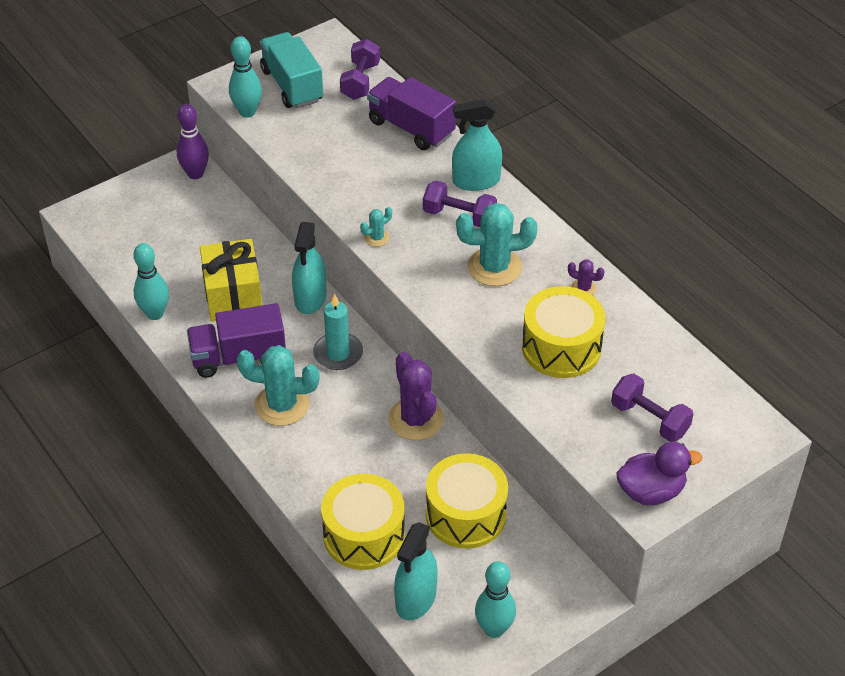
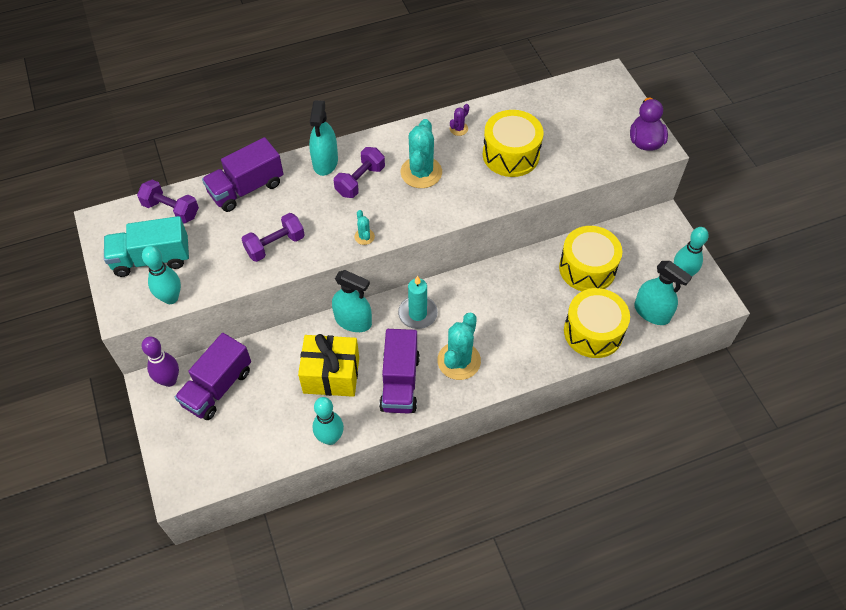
camera: 75 degrees left, 10 degrees up
(195, 211) = (217, 387): none -> purple truck
(415, 419) = (496, 278): purple cactus -> none
(649, 419) = (585, 126): purple dumbbell -> purple dumbbell (275, 245)

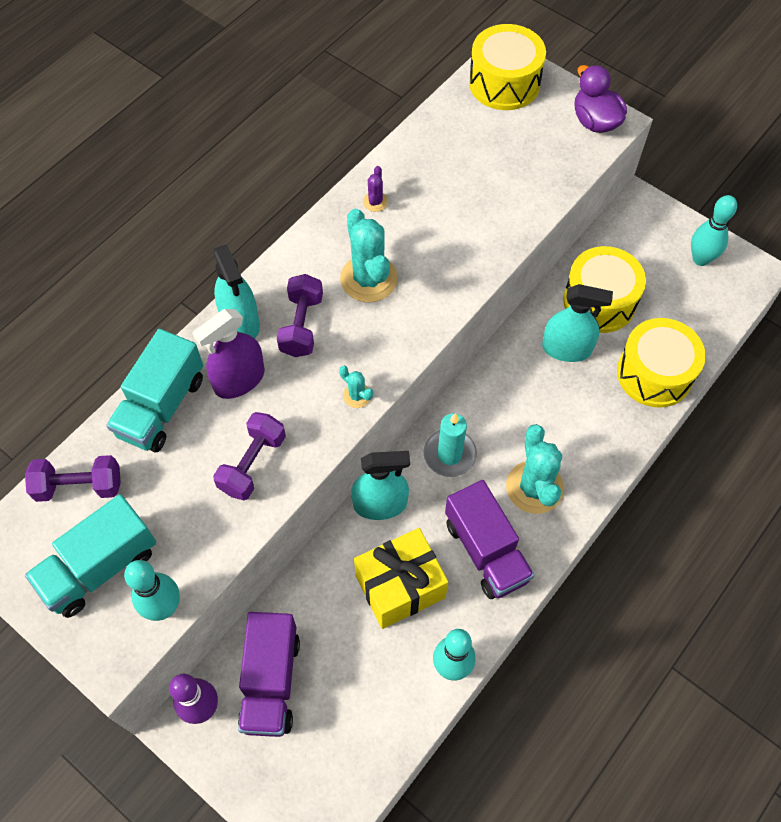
camera: 30 degrees left, 5 degrees up
(246, 188) = (162, 406): purple truck -> turquoise truck
(301, 194) = (239, 380): none -> purple spray bottle
(511, 154) = (458, 206): yellow drum -> yellow drum (504, 83)
(652, 312) = (699, 319): turquoise spray bottle -> turquoise spray bottle (566, 349)

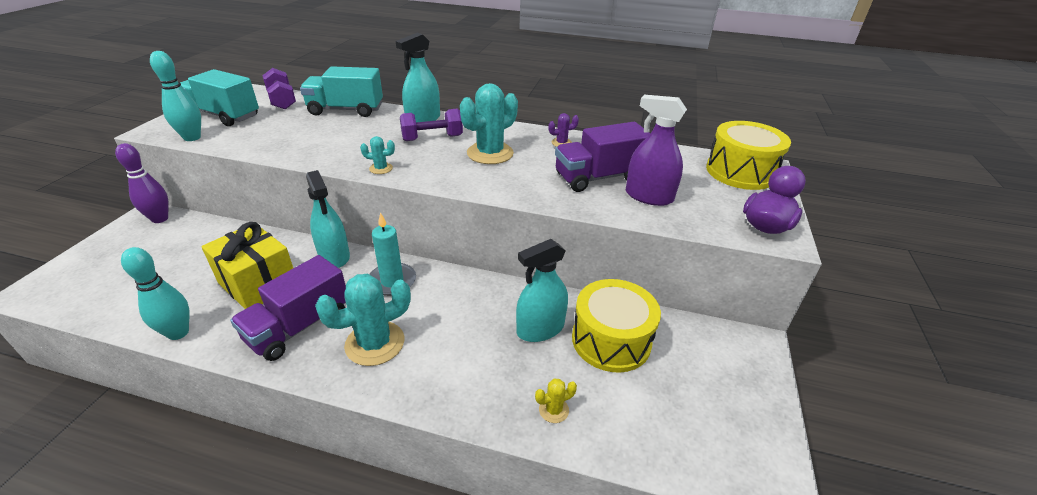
camera: 65 degrees right, 25 degrees down
(239, 380) = (376, 127): purple spray bottle -> purple spray bottle (649, 196)
(252, 464) = (309, 143): purple dumbbell -> none
(271, 681) = (176, 241): purple truck -> purple truck (598, 177)
(357, 396) = (381, 168): turquoise cactus -> turquoise cactus turned 75 degrees clockwise
(566, 349) = (540, 329): turquoise spray bottle -> turquoise spray bottle turned 75 degrees clockwise
(654, 374) = (553, 410): yellow drum -> yellow cactus
(700, 259) = (738, 417): turquoise bowling pin -> none

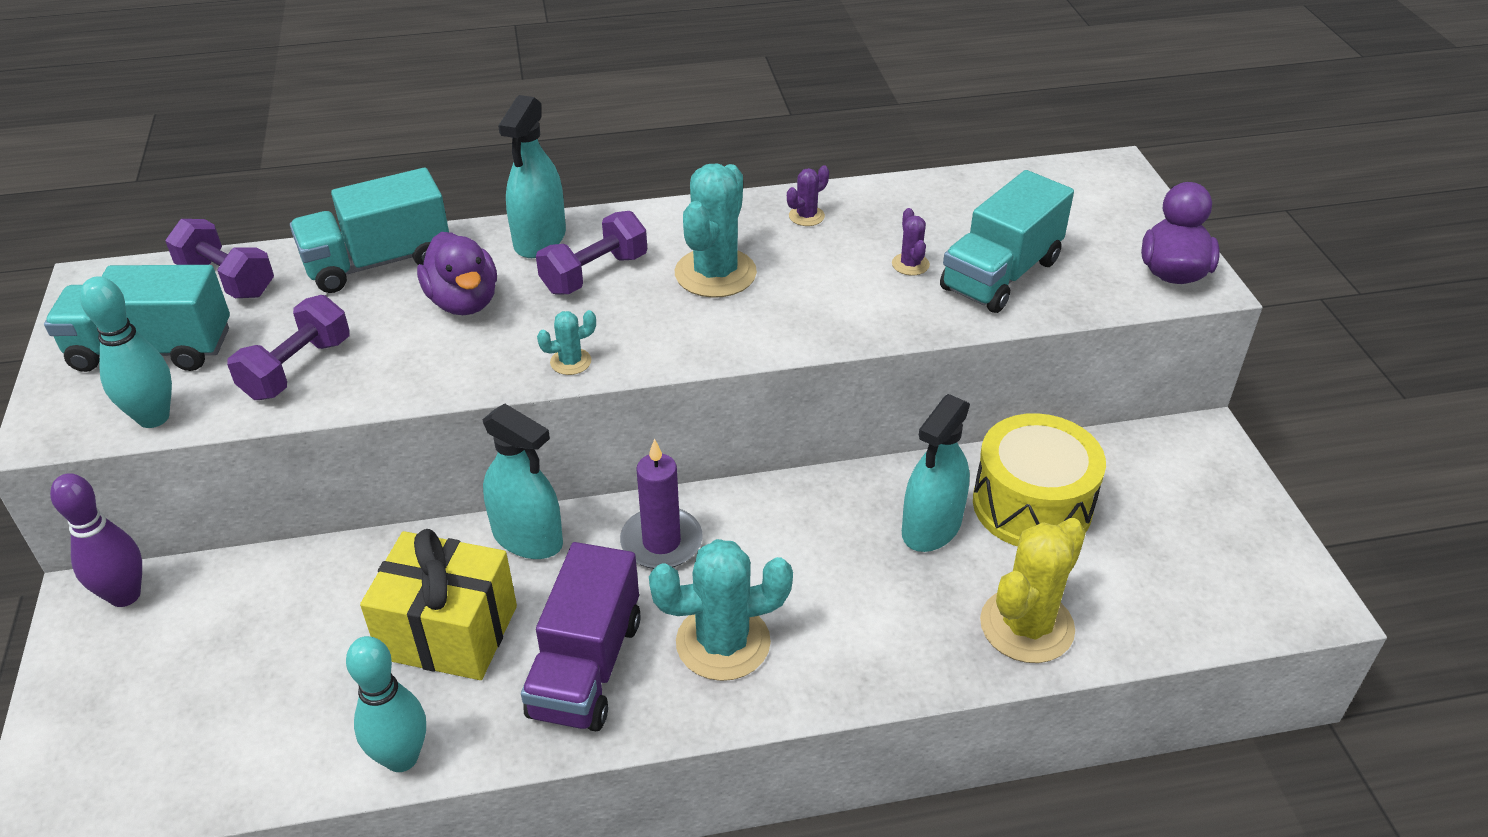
camera: 25 degrees left, 5 degrees up
(266, 137) = (297, 369): none -> purple dumbbell
(362, 133) = (463, 302): none -> purple duck
(375, 343) = (723, 642): turquoise cactus -> turquoise cactus turned 45 degrees clockwise
(392, 281) = (661, 542): turquoise candle -> purple candle
(553, 410) = (1026, 626): yellow cactus -> yellow cactus, size x2.16
(598, 177) = (910, 264): purple truck -> purple cactus
(649, 196) = (1000, 275): purple spray bottle -> turquoise truck
(740, 172) = (1089, 189): yellow drum -> none

